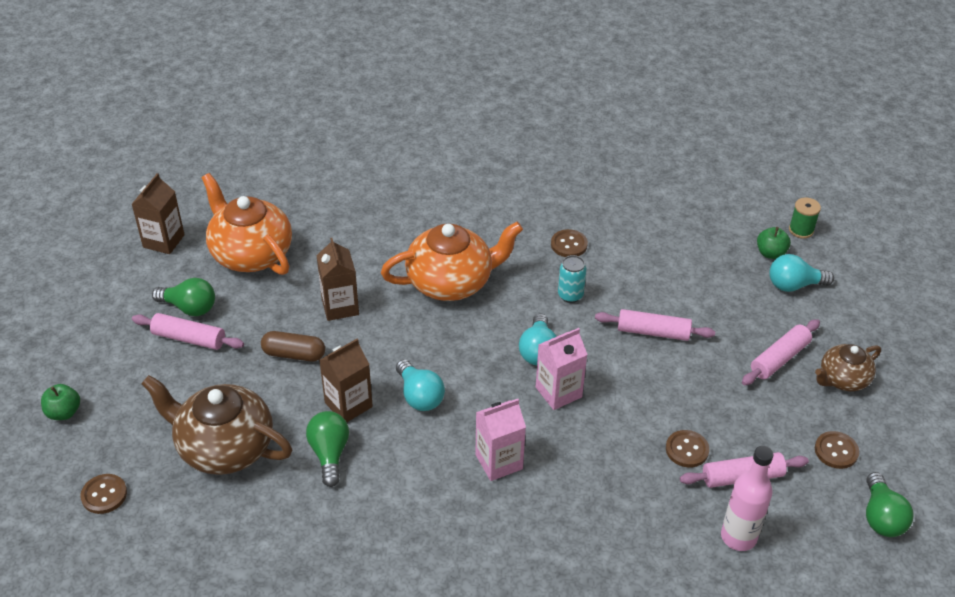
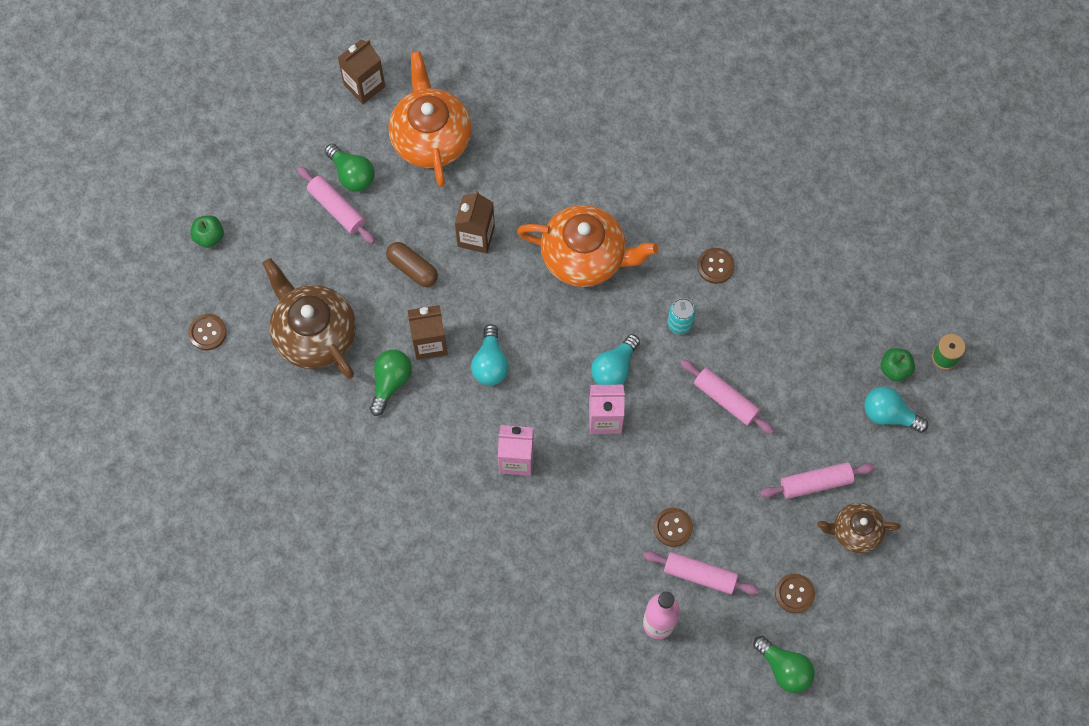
camera: 30 degrees right, 25 degrees up
(881, 517) = (784, 668): green light bulb -> green light bulb turned 75 degrees counterclockwise

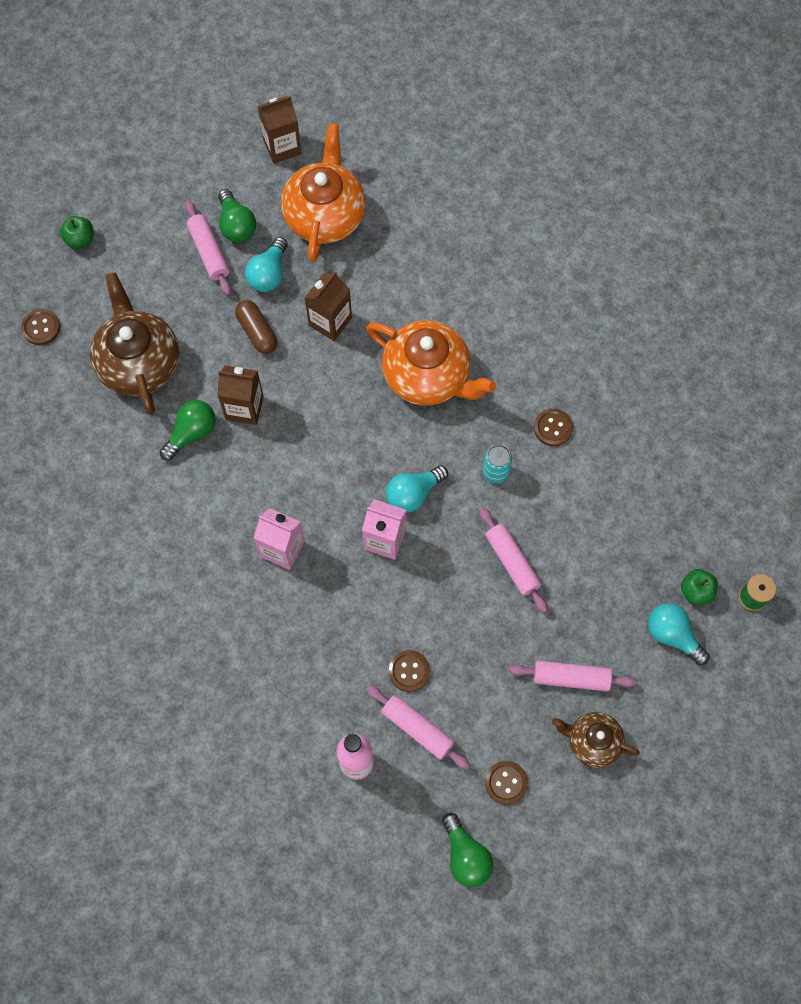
camera: 20 degrees right, 0 degrees up
(490, 363) = (294, 447): turquoise light bulb -> turquoise light bulb (269, 274)

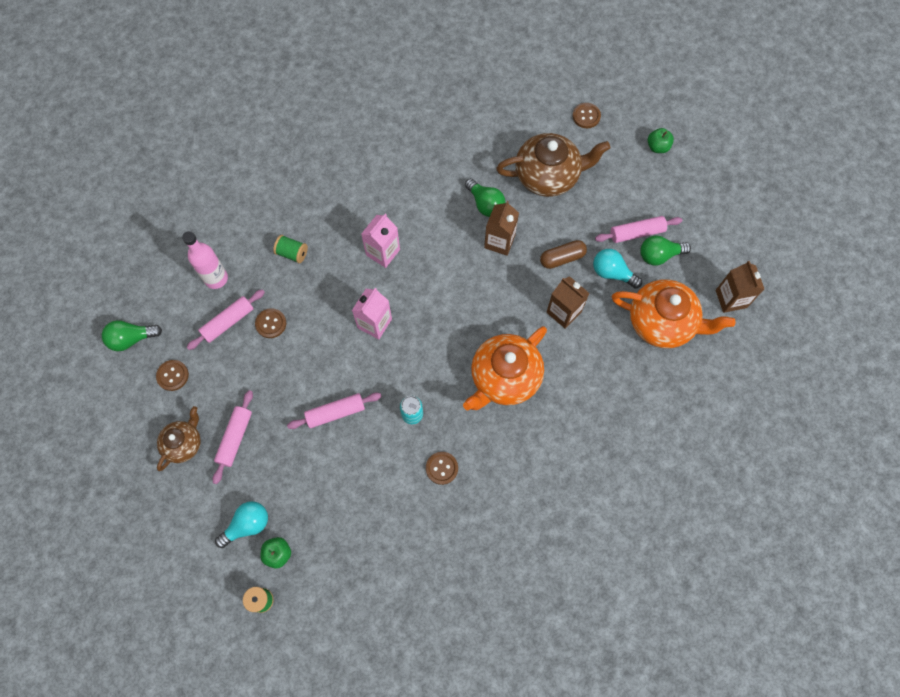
camera: 100 degrees right, 0 degrees up
(302, 667) = (292, 253): none -> green spool
(413, 494) = (406, 350): turquoise light bulb -> none

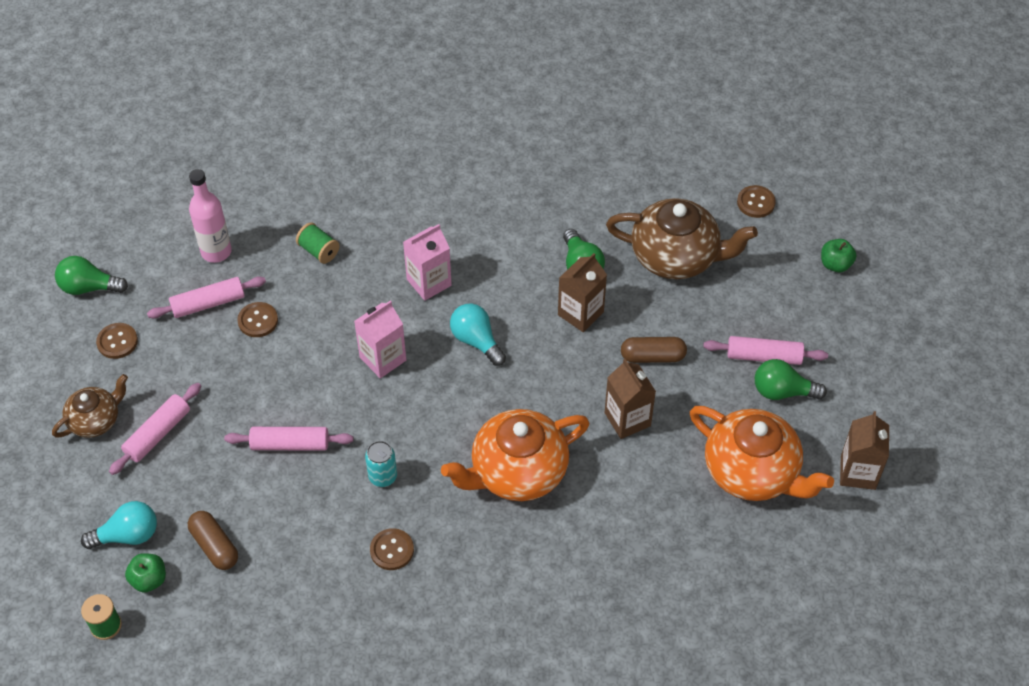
camera: 20 degrees right, 15 degrees down
(314, 510) = (214, 546): none -> brown capsule
(612, 273) = (711, 393): turquoise light bulb -> turquoise light bulb (476, 341)

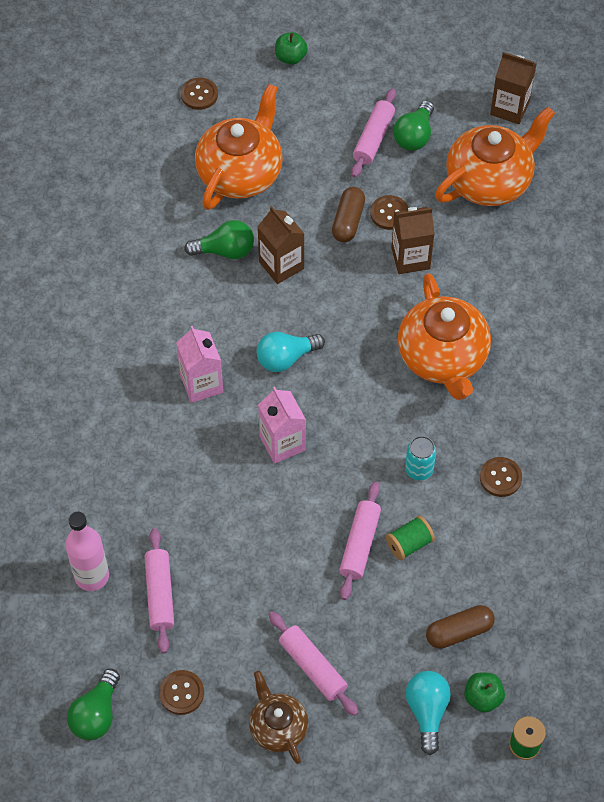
camera: 75 degrees left, 5 degrees up
(258, 320) = (198, 549): brown button -> brown button (389, 213)
(319, 251) = (126, 476): green spool -> green spool (409, 544)
(676, 256) = (240, 173): brown teapot -> orange teapot

